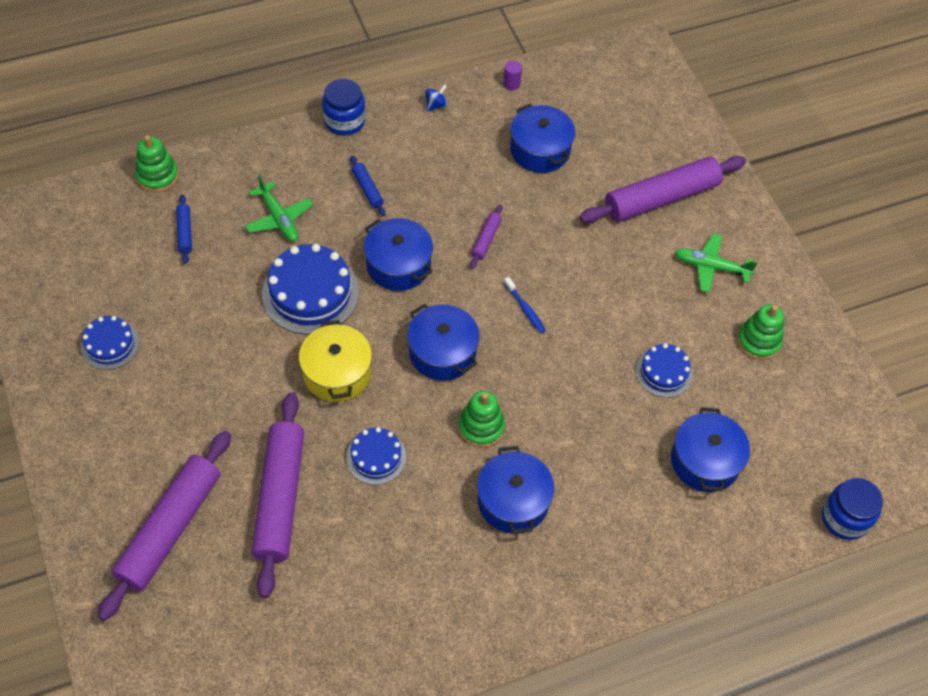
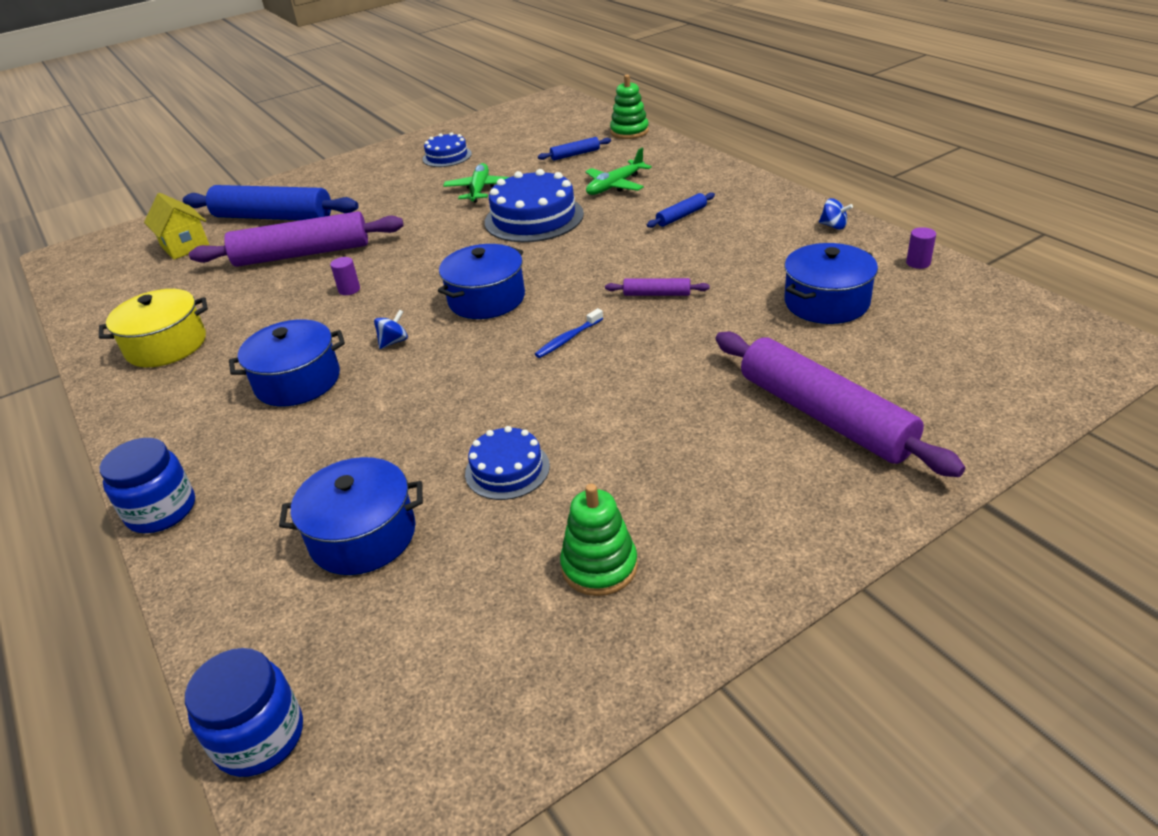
camera: 85 degrees right, 20 degrees down
(169, 529) = (273, 217): purple rolling pin -> blue rolling pin
(194, 621) = (185, 246): none -> yellow house
(337, 373) = (444, 250): yellow pot -> yellow pot (166, 345)
(344, 121) = (763, 187): blue jar -> blue jar (161, 510)
(376, 457) = (349, 290): blue cake -> purple cylinder
(398, 265) = (591, 252): blue pot -> none
(481, 427) = (393, 342): green stacking toy -> blue spinning top
(711, 267) = (723, 488): green plane -> green plane (479, 190)

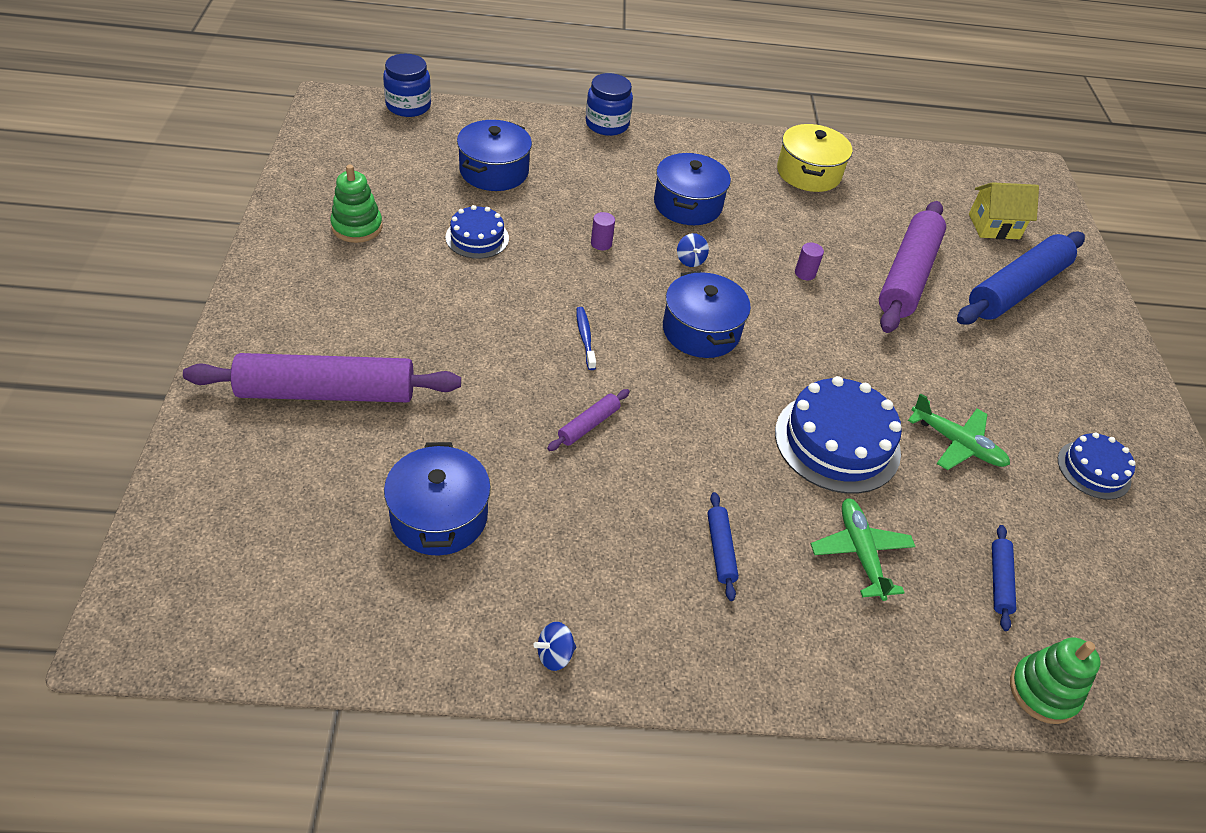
camera: 115 degrees right, 10 degrees up
(918, 263) = (406, 648): purple cylinder -> purple cylinder (601, 243)

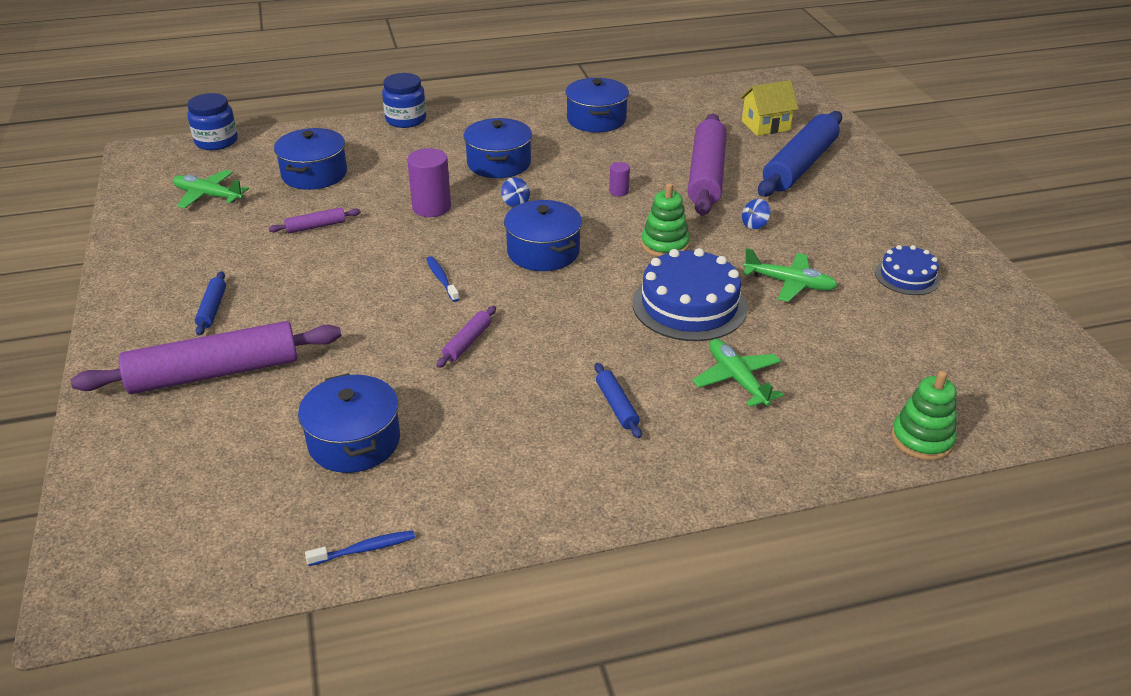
camera: 10 degrees left, 10 degrees down
(357, 227) = (199, 242): green stacking toy -> green stacking toy (664, 245)
(381, 172) = (208, 196): none -> green plane
(412, 652) = (365, 549): none -> blue toothbrush
(477, 238) = (316, 226): blue cake -> purple rolling pin
(555, 655) = (497, 518): blue spinning top -> blue spinning top (754, 225)
(601, 243) = (431, 207): purple cylinder -> purple cylinder, size x1.94
(808, 173) = (596, 119): yellow pot -> blue pot
(999, 581) = (859, 371): blue rolling pin -> blue rolling pin (212, 309)

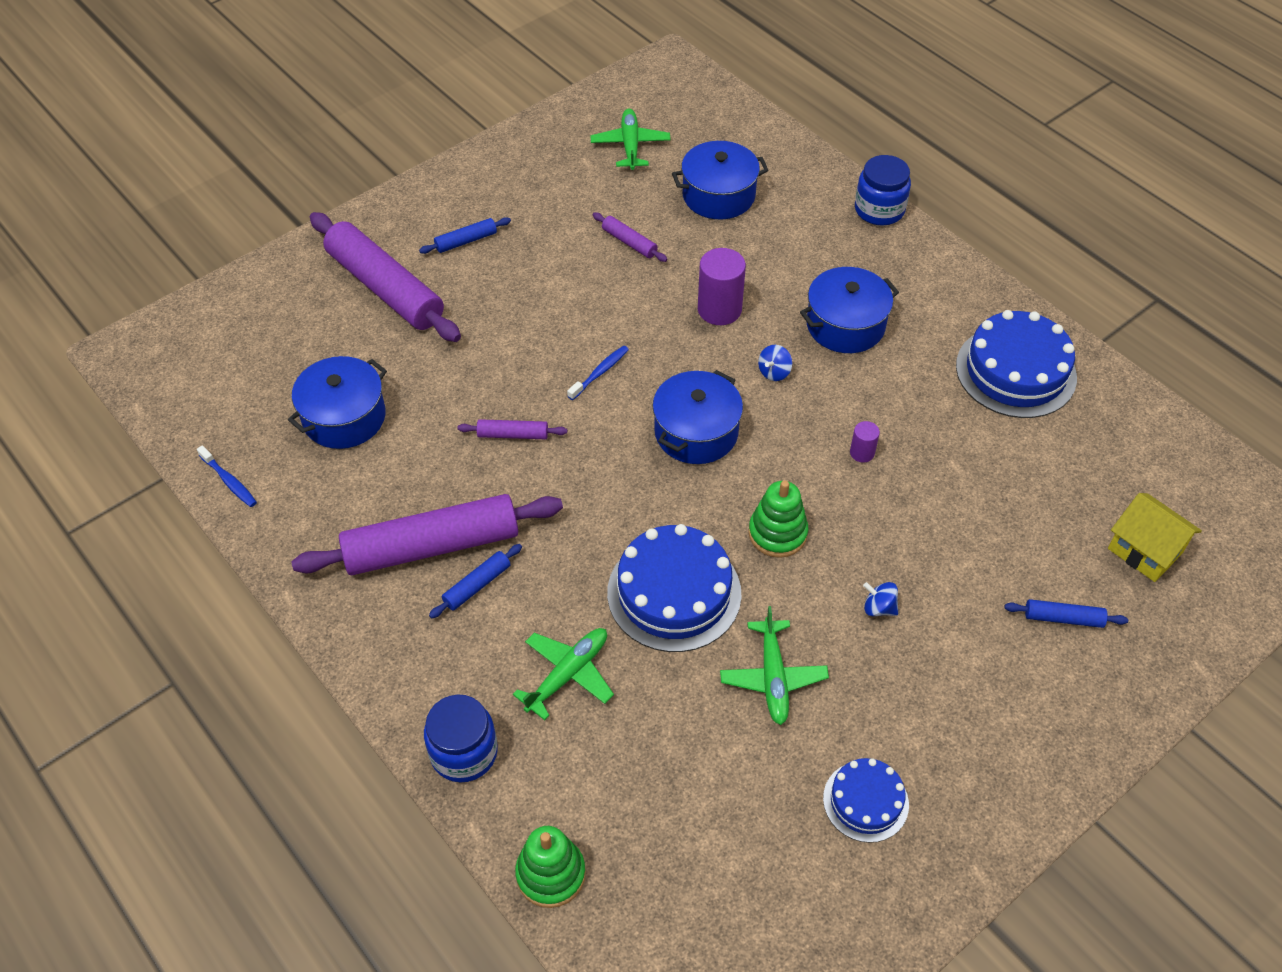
camera: 65 degrees right, 15 degrees up
(216, 141) = (727, 99): blue jar -> blue jar (464, 752)
(596, 119) = (1016, 371): blue pot -> blue cake
(706, 175) = (961, 524): purple rolling pin -> purple rolling pin (431, 546)
(800, 165) = (1063, 618): blue rolling pin -> blue rolling pin, size x0.43

